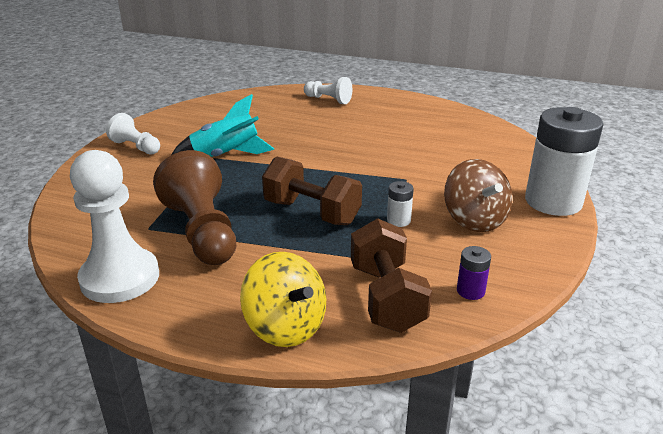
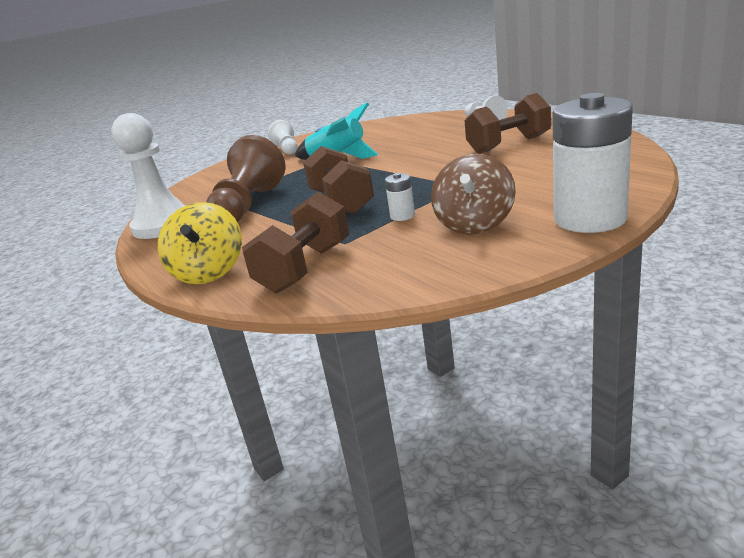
camera: 40 degrees right, 5 degrees down
(389, 128) = (509, 145): none -> brown dumbbell
(470, 291) = (380, 277): purple battery -> none

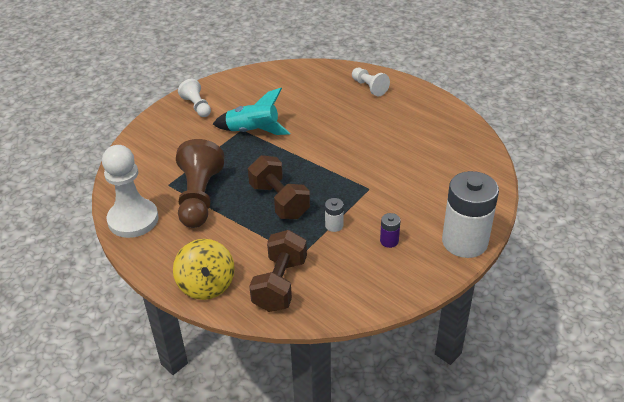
camera: 15 degrees left, 15 degrees up
(474, 224) = (389, 241): brown spinning top -> purple battery
(509, 145) = (396, 131): brown dumbbell -> none

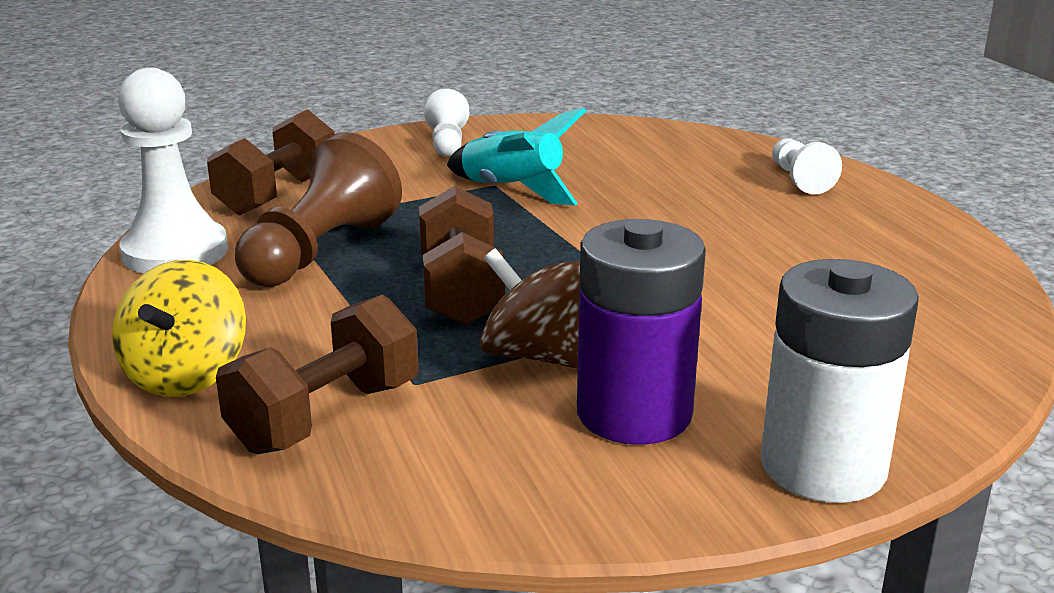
camera: 25 degrees right, 15 degrees down
(146, 167) = (278, 195): none -> brown dumbbell
(334, 225) = (535, 355): white battery -> brown spinning top
(389, 241) = (634, 413): purple battery -> purple battery, size x2.43

